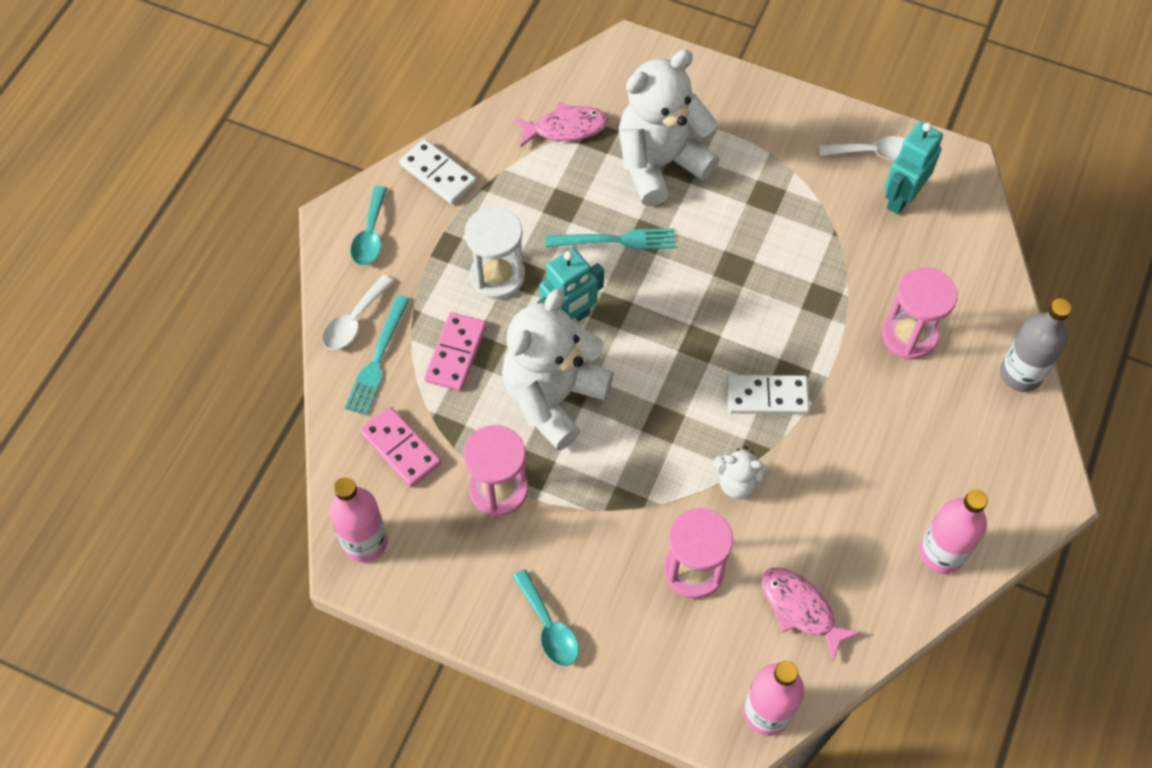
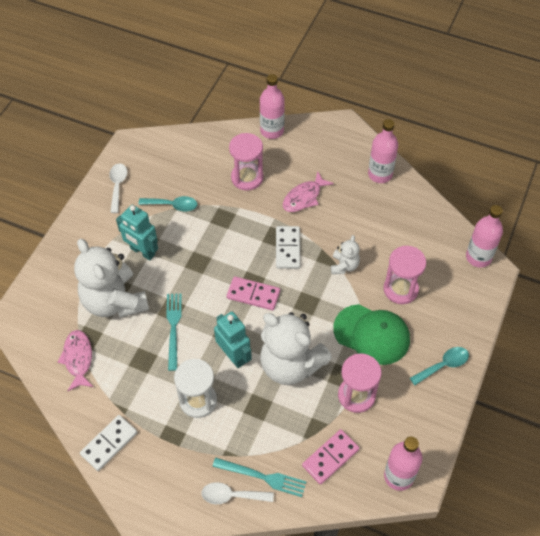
camera: 90 degrees left, 5 degrees down
(354, 321) = (231, 495): white spoon -> white spoon turned 150 degrees clockwise
(370, 235) = (159, 489): turquoise spoon -> turquoise spoon (173, 205)
(456, 353) = (258, 425): pink domino -> pink domino (253, 294)
(606, 518) = (372, 334): none -> green cap
(800, 609) = (418, 239): pink fish -> pink fish (304, 197)
(901, 197) = (152, 174): turquoise robot -> turquoise robot (142, 252)
(1020, 374) = (272, 131): grey bottle -> pink bottle

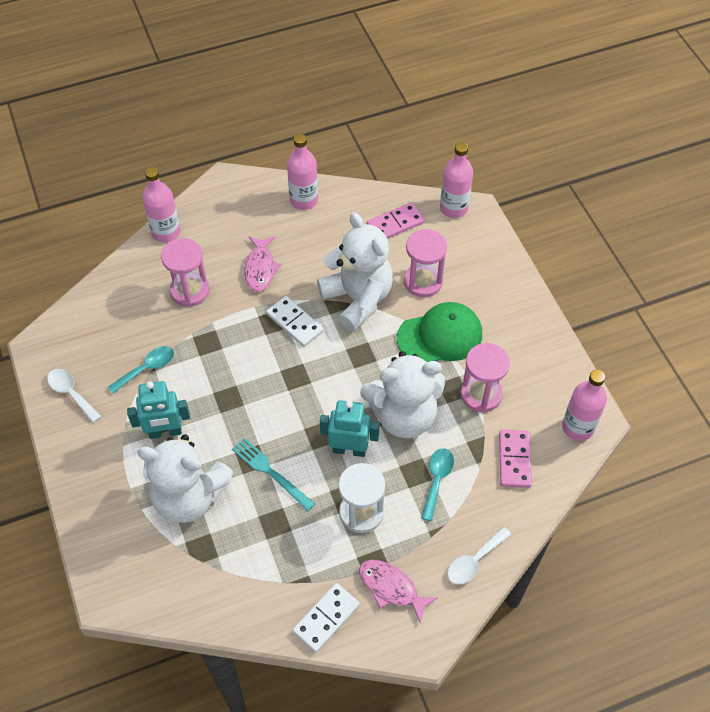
camera: 45 degrees left, 0 degrees up
(78, 359) = (213, 575): pink fish -> pink fish (391, 588)
(109, 443) = (326, 618): white domino -> white domino turned 45 degrees clockwise
(253, 294) = (308, 385): pink domino -> pink domino (395, 224)
(262, 477) = (481, 523): turquoise fork -> none
(344, 266) = (357, 299): white teddy bear -> white teddy bear, size x2.14
(443, 365) = (518, 314): turquoise spoon -> turquoise spoon (437, 480)

